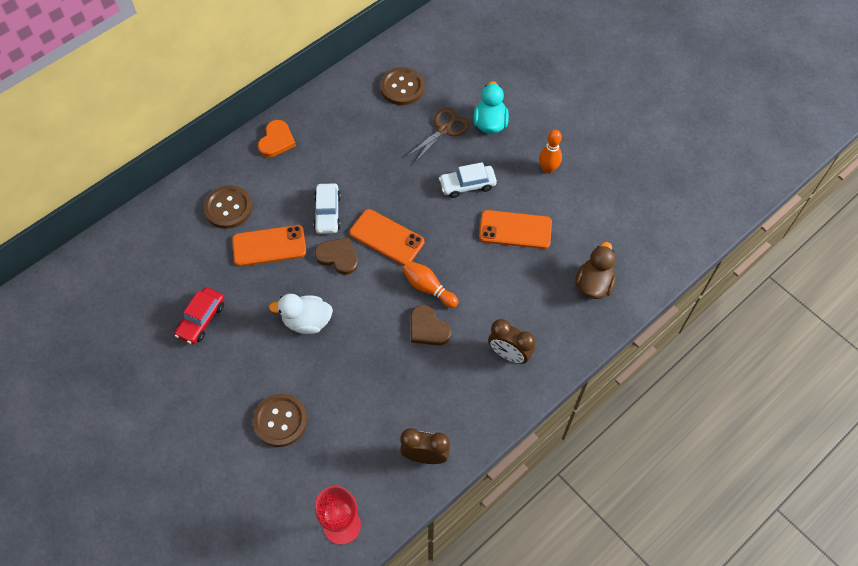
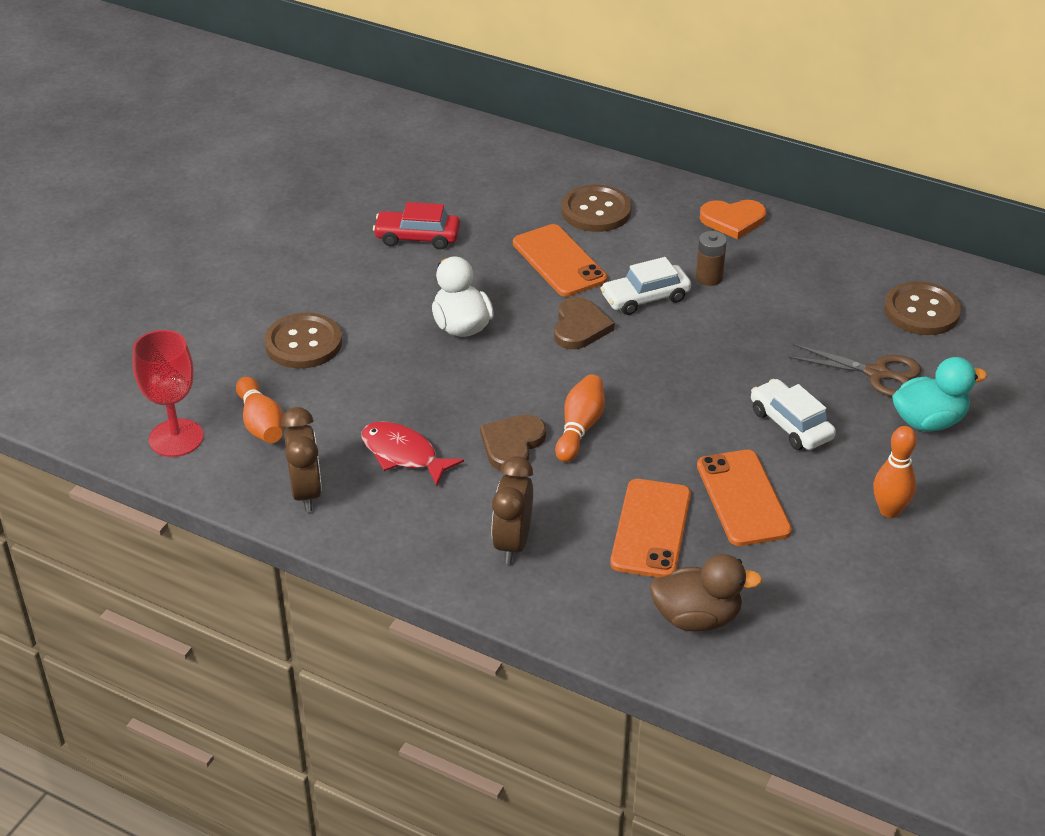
camera: 70 degrees right, 20 degrees down
(324, 174) = (709, 277): none -> brown battery
(349, 467) = (261, 423): none -> orange bowling pin
(386, 237) = (640, 364): orange phone -> orange phone (651, 529)
(413, 390) = (403, 455): none -> red fish

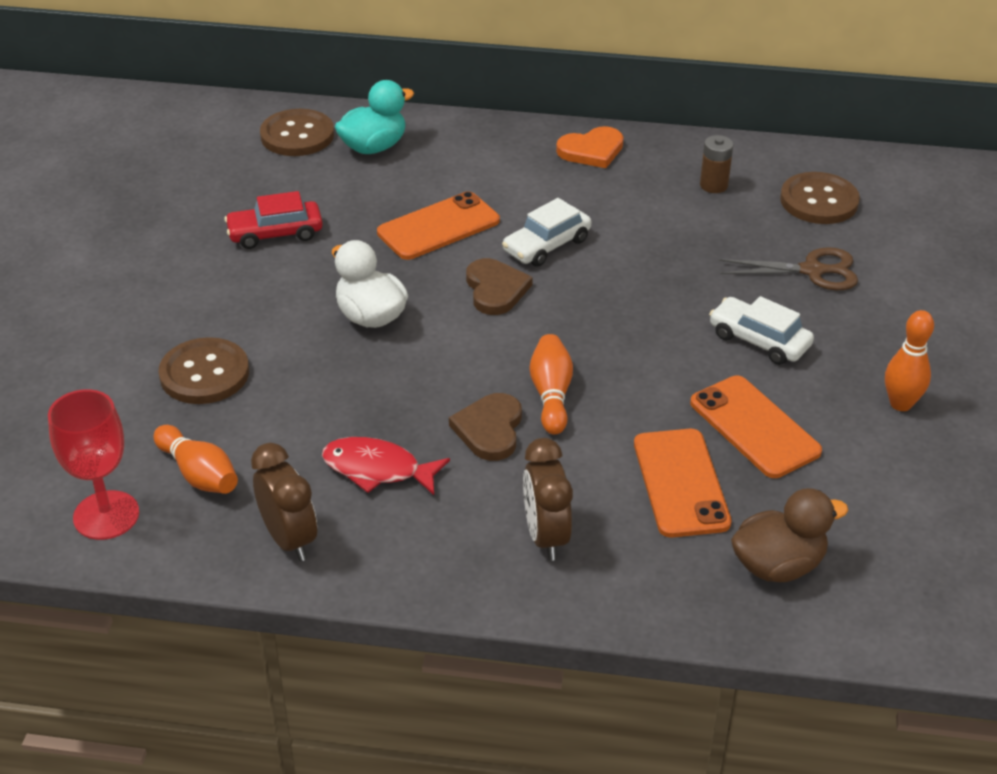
camera: 20 degrees left, 0 degrees up
(559, 261) = (438, 227): orange phone -> orange phone turned 75 degrees counterclockwise
(596, 211) = (450, 168): brown button -> brown button (297, 135)
(709, 277) = (599, 211): brown battery -> brown battery (713, 185)
(929, 421) = (886, 306): turquoise duck -> turquoise duck (374, 147)

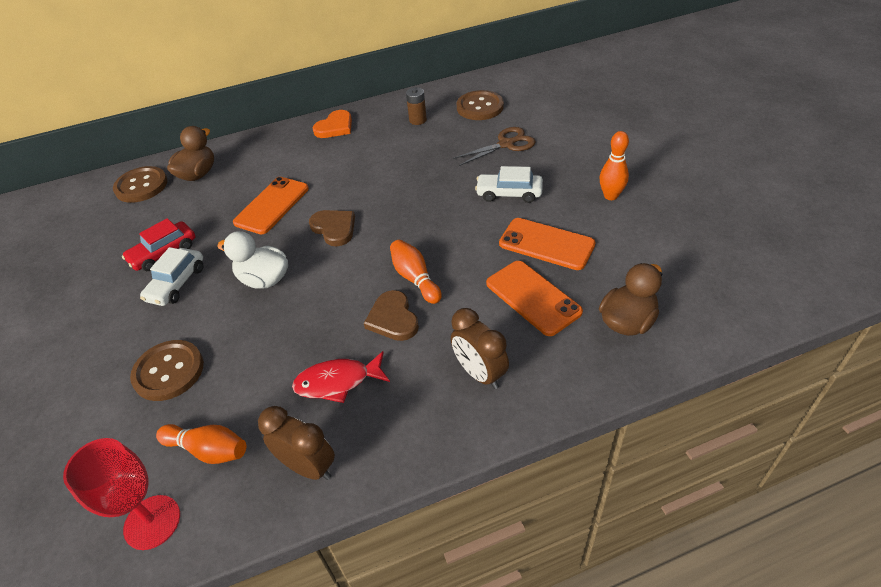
camera: 25 degrees left, 5 degrees up
(374, 147) = (198, 174): turquoise duck -> brown duck
(546, 245) = (347, 190): white car -> white car (176, 283)

